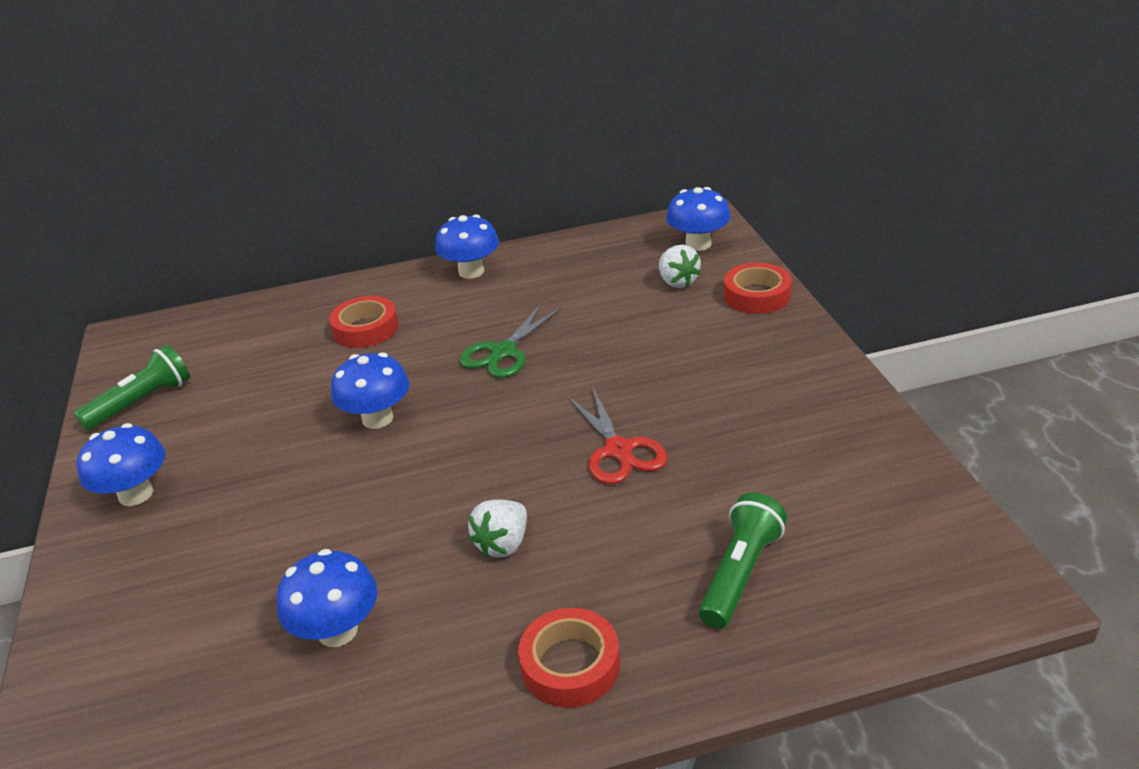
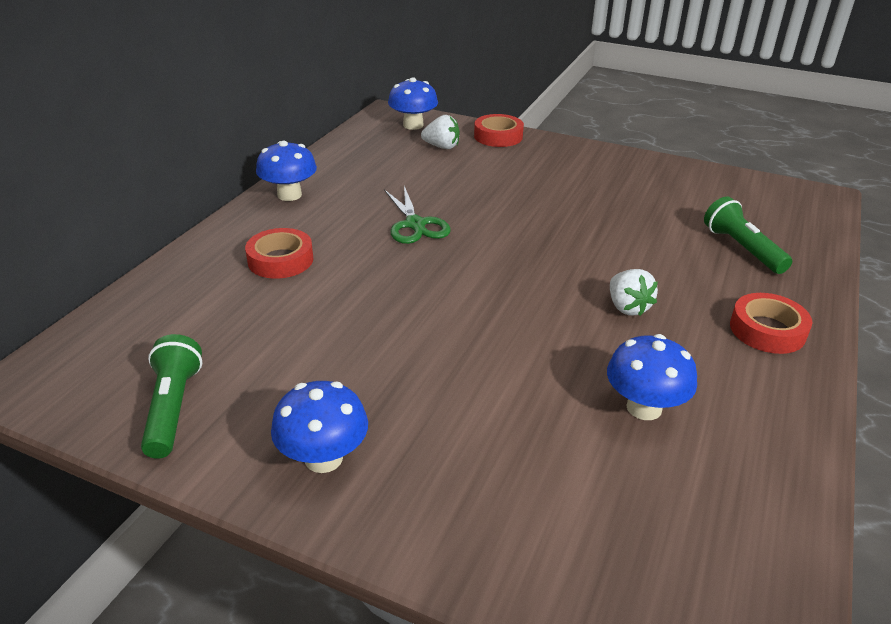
camera: 55 degrees left, 0 degrees up
(377, 418) = (412, 299): blue mushroom -> none
(618, 450) = (585, 234): red scissors -> none

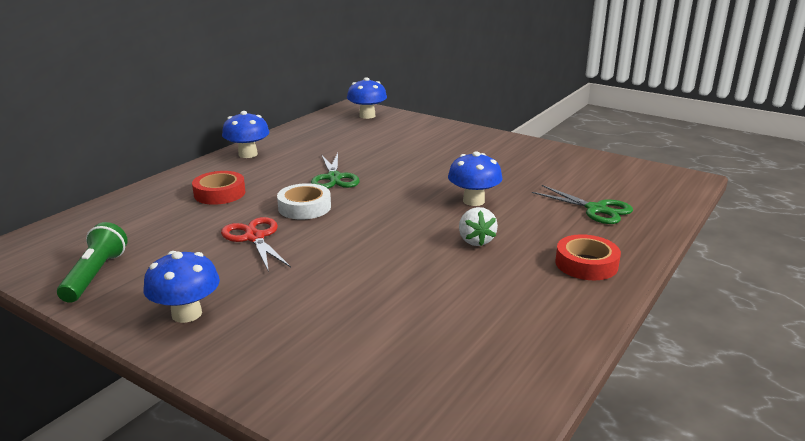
camera: 10 degrees right, 10 degrees down
(357, 327) = (254, 238): none -> red scissors
(399, 274) = (304, 207): none -> white tape
(441, 147) = (382, 130): white strawberry -> none
(498, 136) = (431, 126): red tape -> none
(644, 407) = (452, 305): blue mushroom -> blue mushroom (473, 201)
(742, 248) = (596, 209): green flashlight -> green scissors

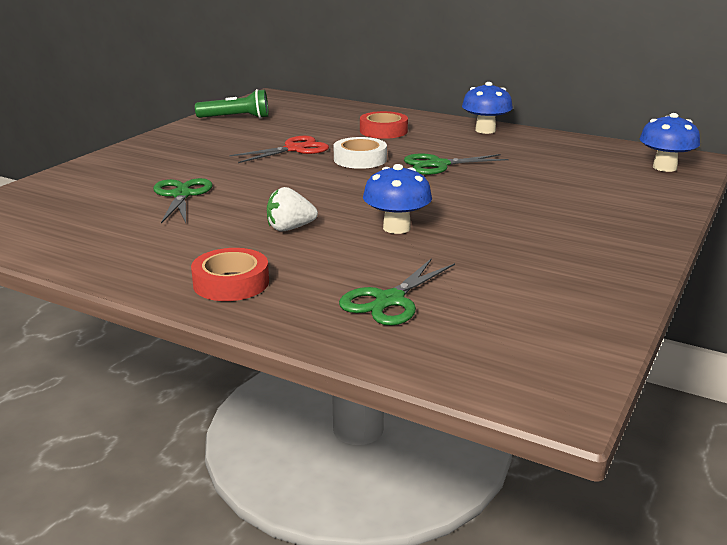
camera: 85 degrees right, 0 degrees up
(187, 314) = (177, 144): blue mushroom -> none
(383, 298) = (181, 195): none -> green scissors

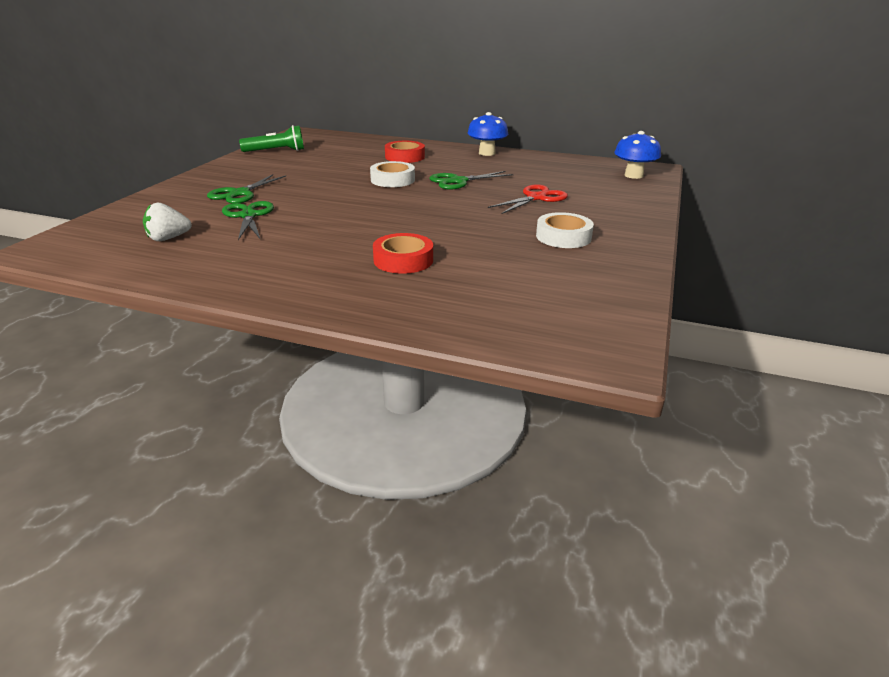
camera: 10 degrees left, 5 degrees up
(231, 283) = (315, 285): red tape -> red tape (403, 260)
(290, 228) = (352, 238): white strawberry -> white strawberry (168, 238)
(294, 149) = (335, 174): red scissors -> red scissors (536, 198)
(390, 300) = (454, 290): green scissors -> green scissors (240, 193)
(396, 228) = (441, 232): blue mushroom -> none
(546, 243) = (563, 237): none -> white tape

